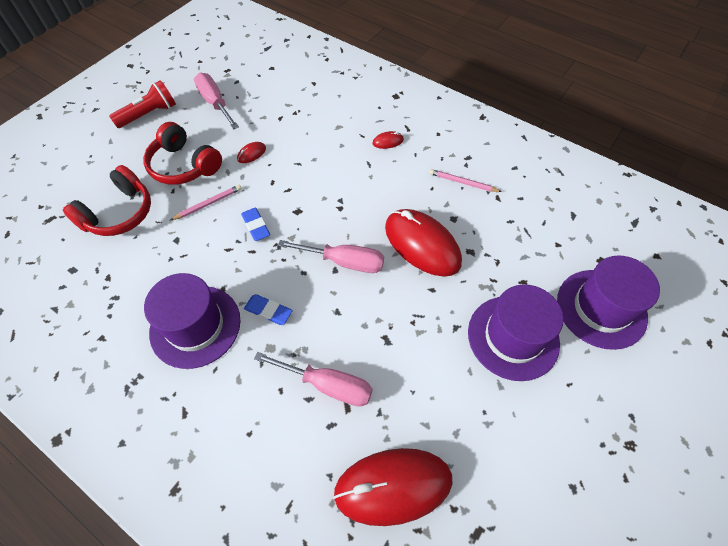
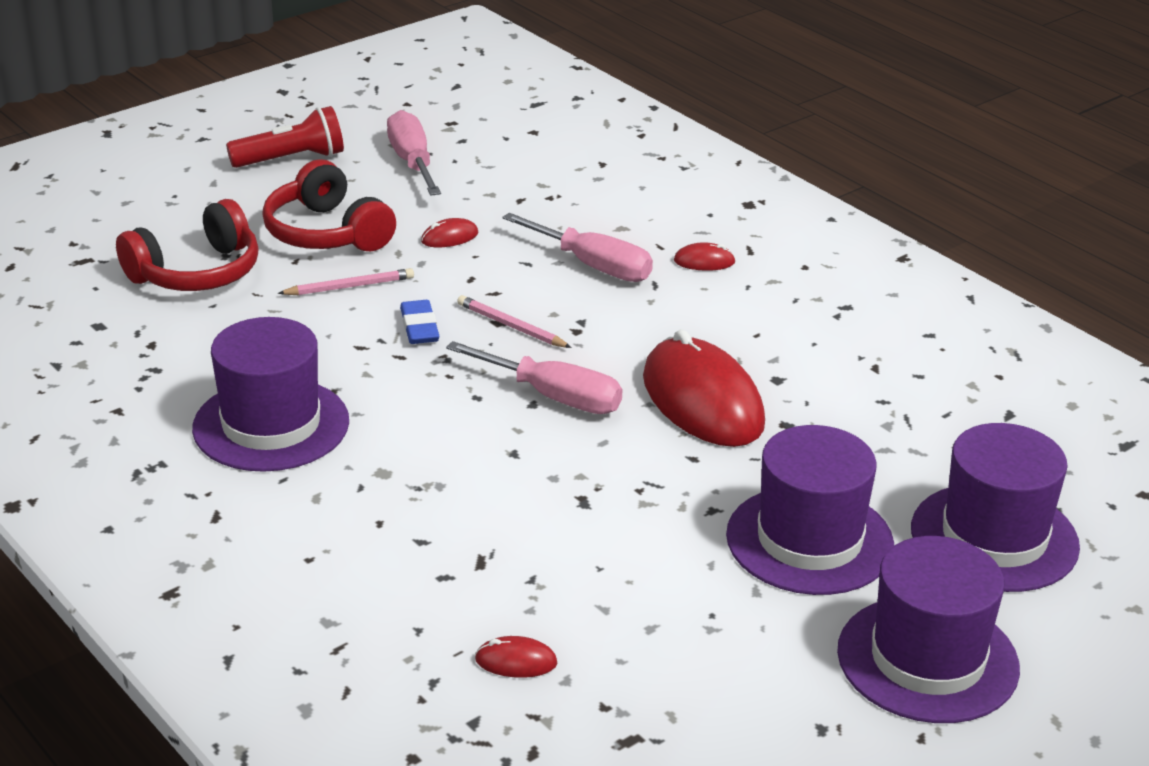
camera: 15 degrees right, 25 degrees down
(268, 311) = (398, 430): blue eraser -> none
(327, 385) = (459, 532): pink screwdriver -> pink screwdriver (593, 266)
(393, 486) = (516, 661): red mouse -> red mouse, size x0.40
(462, 182) = (818, 337): pink pencil -> pink pencil (511, 326)
(605, 413) = (927, 659): none -> purple hat

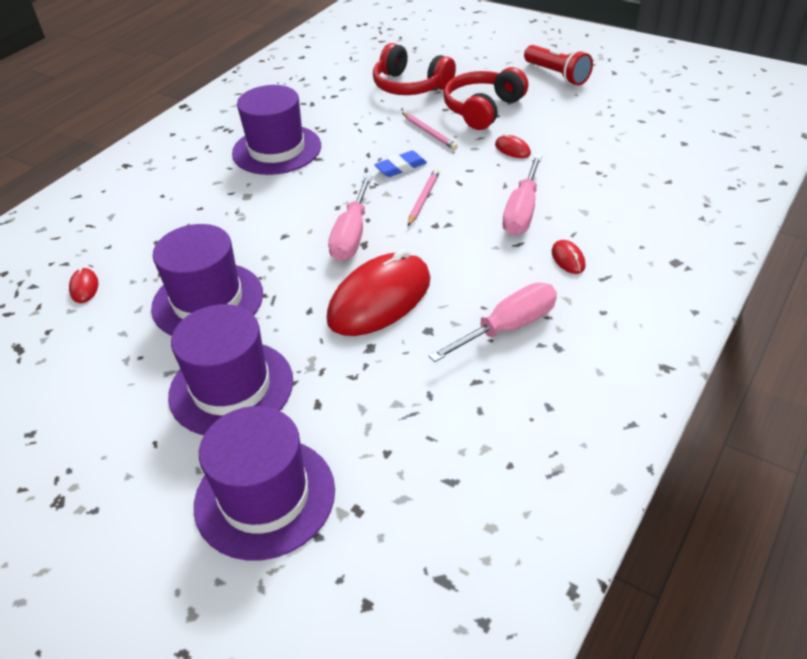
camera: 75 degrees right, 10 degrees up
(412, 162) = (593, 112): pink screwdriver -> pink screwdriver (508, 327)
(927, 659) = (106, 478): purple hat -> purple hat (208, 301)

